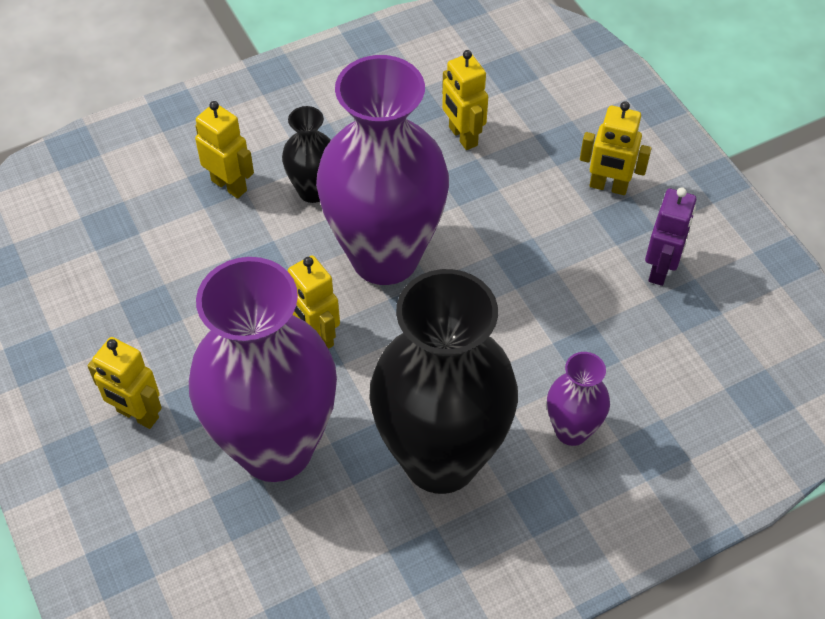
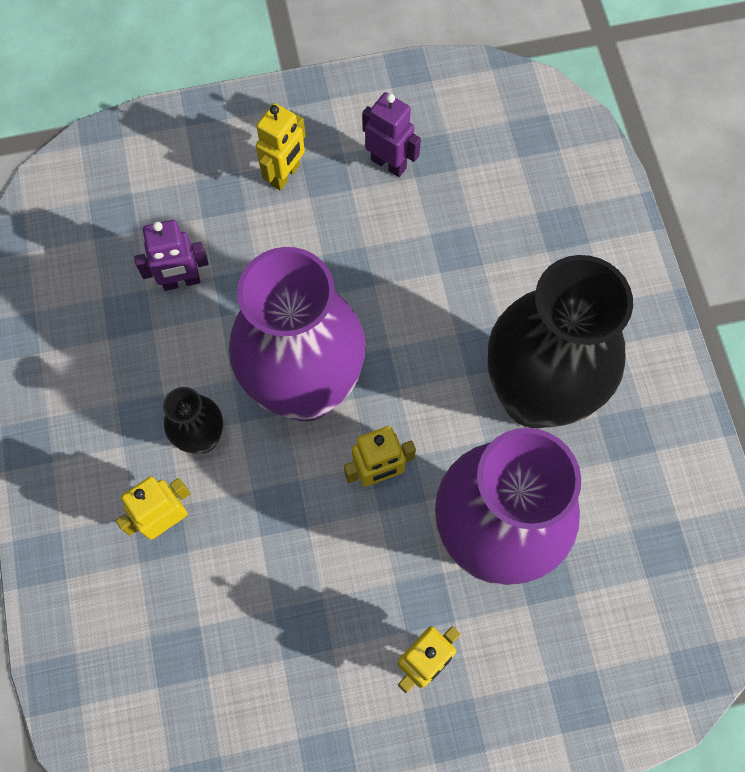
camera: 75 degrees left, 15 degrees up
(462, 136) = (181, 281): yellow robot -> purple robot
(571, 431) = (531, 284): purple vase -> none

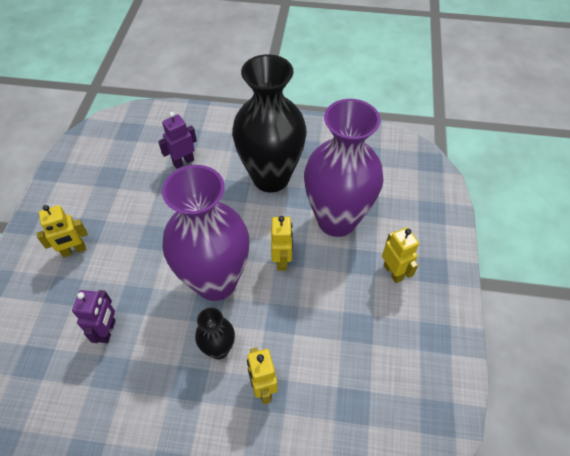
camera: 70 degrees left, 15 degrees down
(285, 175) = (74, 250): yellow robot -> yellow robot turned 105 degrees clockwise
(388, 164) = (102, 197): purple robot -> purple robot (183, 162)

